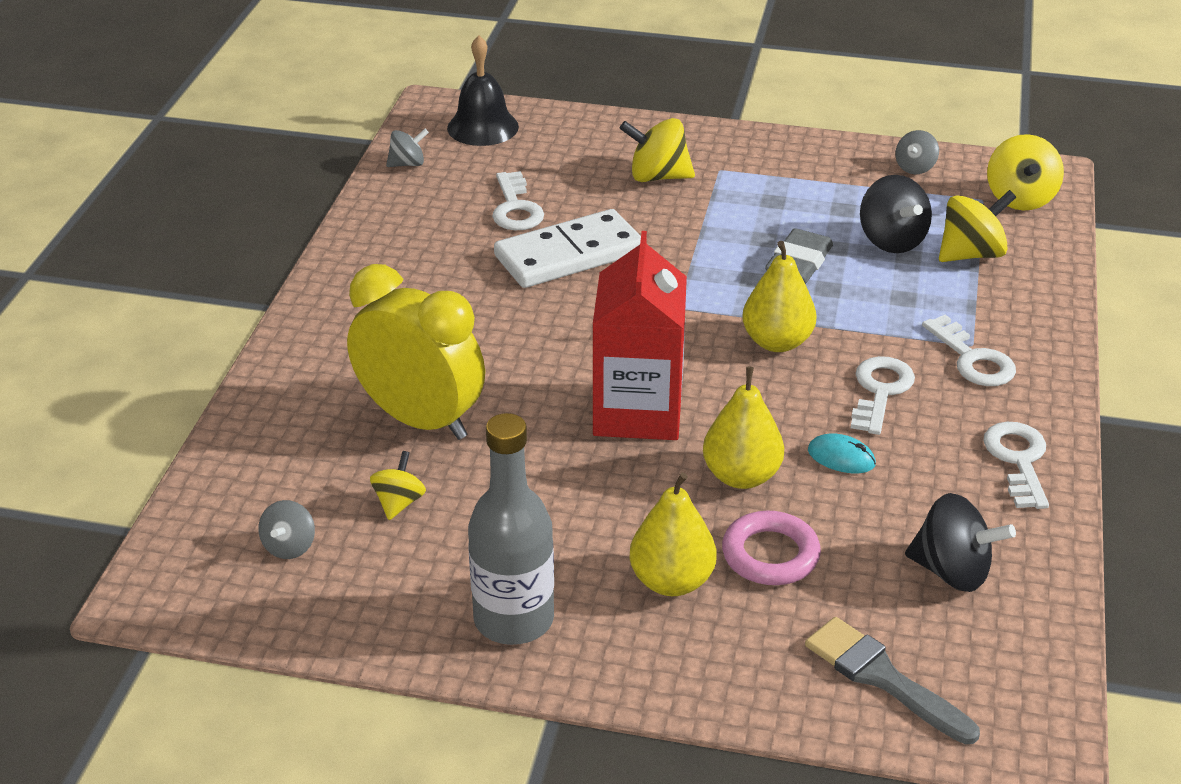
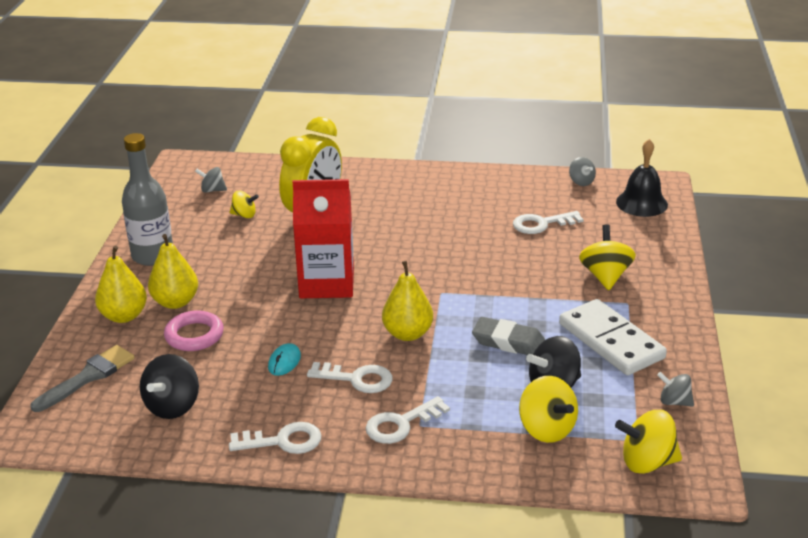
camera: 85 degrees right, 5 degrees down
(569, 255) = (491, 248): white domino -> white domino (610, 341)
(741, 476) = (266, 323): yellow pear -> yellow pear (124, 316)

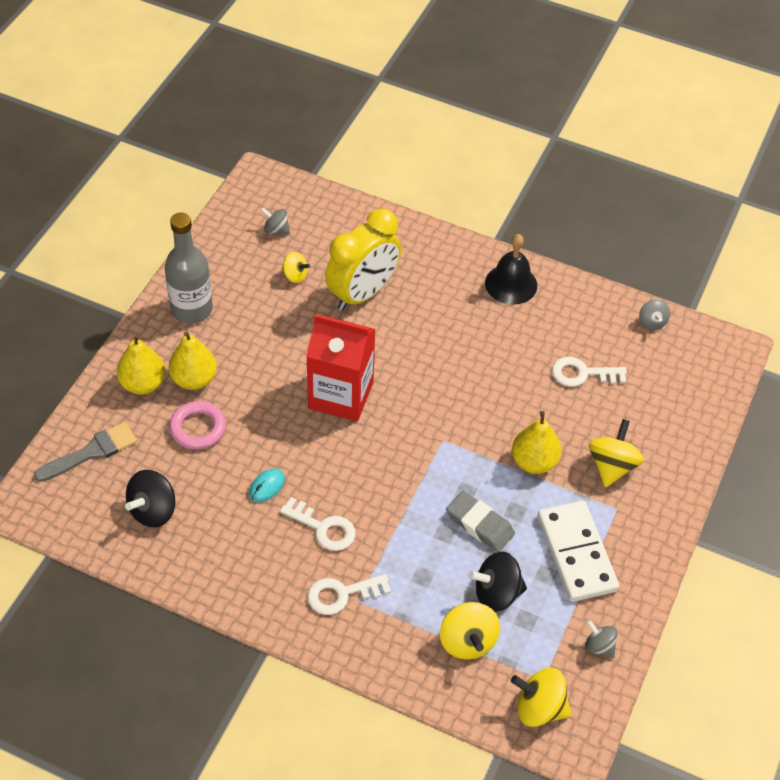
camera: 15 degrees right, 20 degrees up
(283, 441) = (233, 581): white key -> none
(407, 334) = (390, 485): yellow pear -> yellow pear (534, 462)
(641, 203) = (699, 373): black bell -> black bell (511, 284)

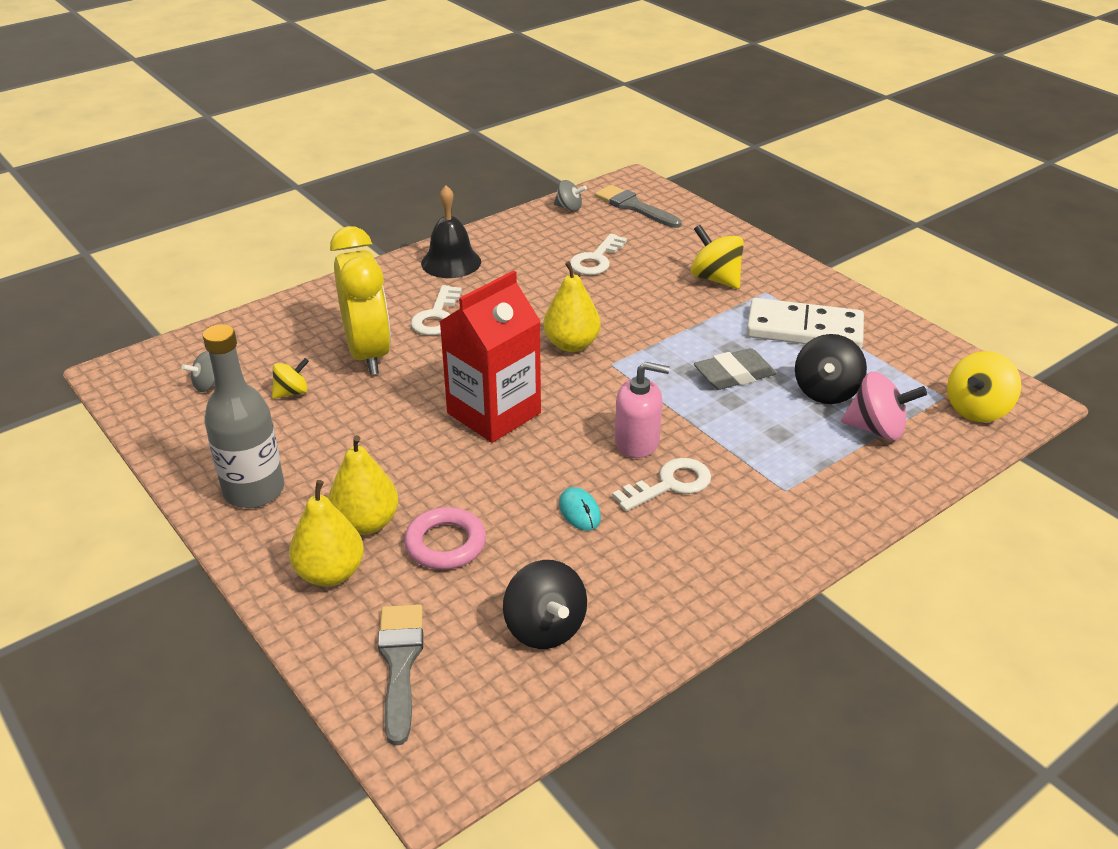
camera: 60 degrees left, 15 degrees down
(342, 594) = (770, 499): white key -> white key (437, 316)
(359, 491) = (637, 442): none -> pink soap dispenser
(467, 641) = (877, 429): yellow spinning top -> pink spinning top
(534, 462) = (679, 318): yellow pear -> yellow pear (571, 344)
(599, 646) = (918, 351): grey spinning top -> none
(689, 366) = (634, 207): none -> grey brush

